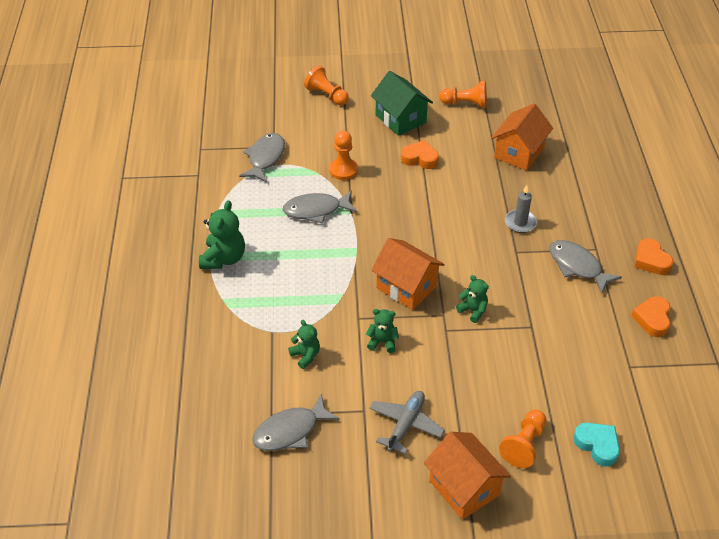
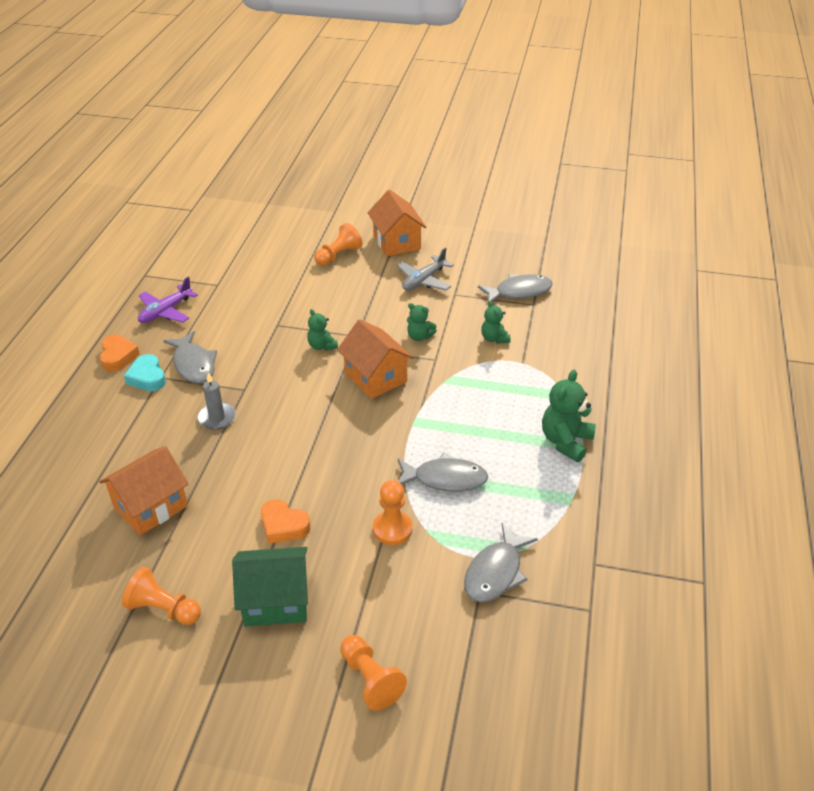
camera: 165 degrees left, 5 degrees down
(400, 119) = (275, 601): green house -> green house turned 75 degrees counterclockwise
(597, 445) = (284, 247): turquoise heart -> turquoise heart (147, 377)
(652, 319) = (165, 311): orange heart -> purple plane

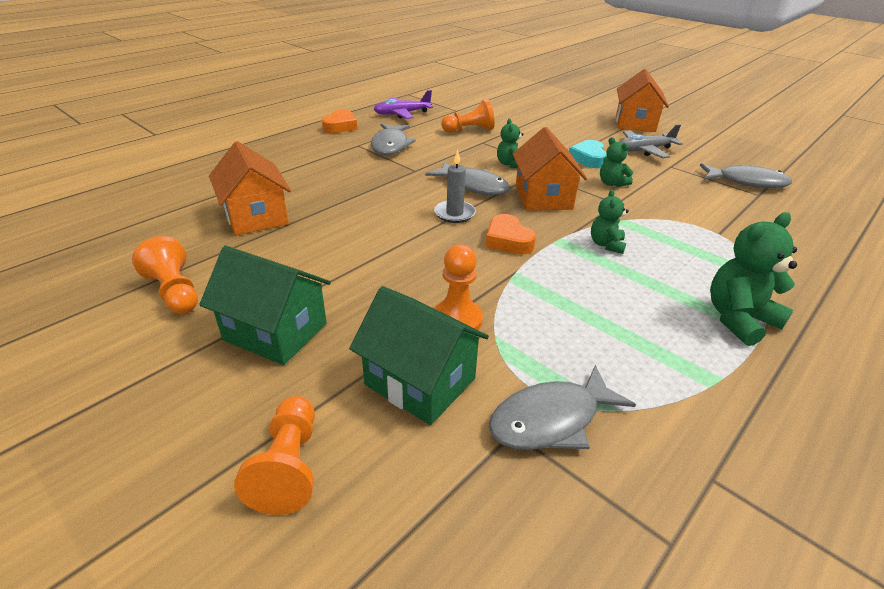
camera: 30 degrees right, 5 degrees down
(147, 377) = (348, 142): turquoise heart -> turquoise heart (588, 158)
(150, 507) = (256, 216): orange house -> orange house turned 75 degrees clockwise
(217, 418) = (373, 180): grey candle -> grey candle (454, 213)
(283, 526) = (349, 272): orange heart -> orange heart (508, 240)
(338, 255) = (573, 118): orange pawn -> orange pawn (469, 130)
(403, 587) = (420, 381): none -> green house
(445, 479) = (555, 298): grey fish -> grey fish (473, 186)
(494, 338) = (695, 206): green teddy bear -> green teddy bear (606, 244)

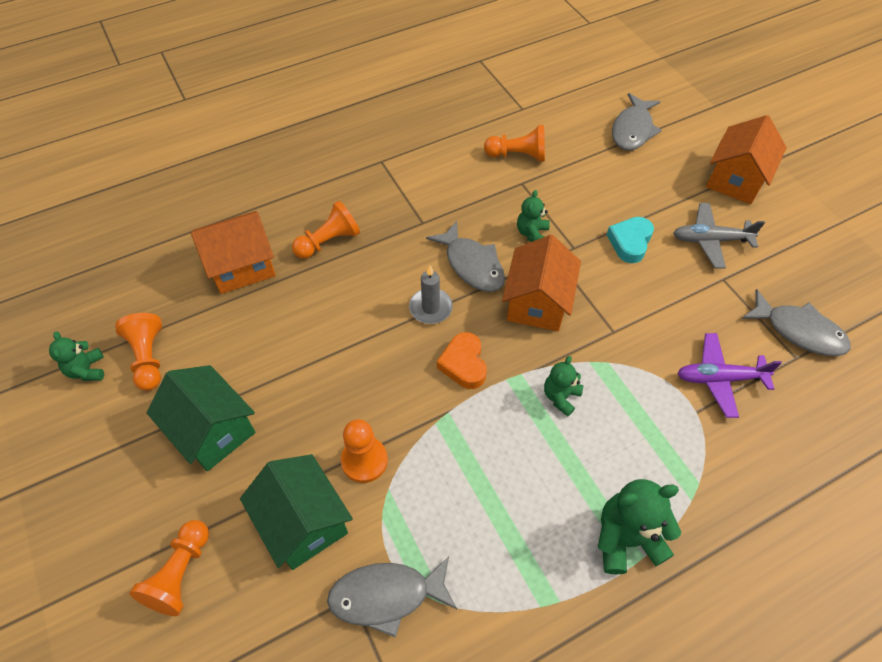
camera: 20 degrees right, 20 degrees up
(256, 216) = (242, 266): orange house -> orange house turned 75 degrees clockwise
(336, 191) = (328, 241): none -> orange pawn
(340, 126) = (376, 119): orange heart -> none
(390, 145) = (416, 169): grey fish -> grey fish (632, 130)
(402, 114) = (455, 105): purple plane -> purple plane (719, 378)
(611, 183) = (629, 296): green teddy bear -> green teddy bear (87, 370)

